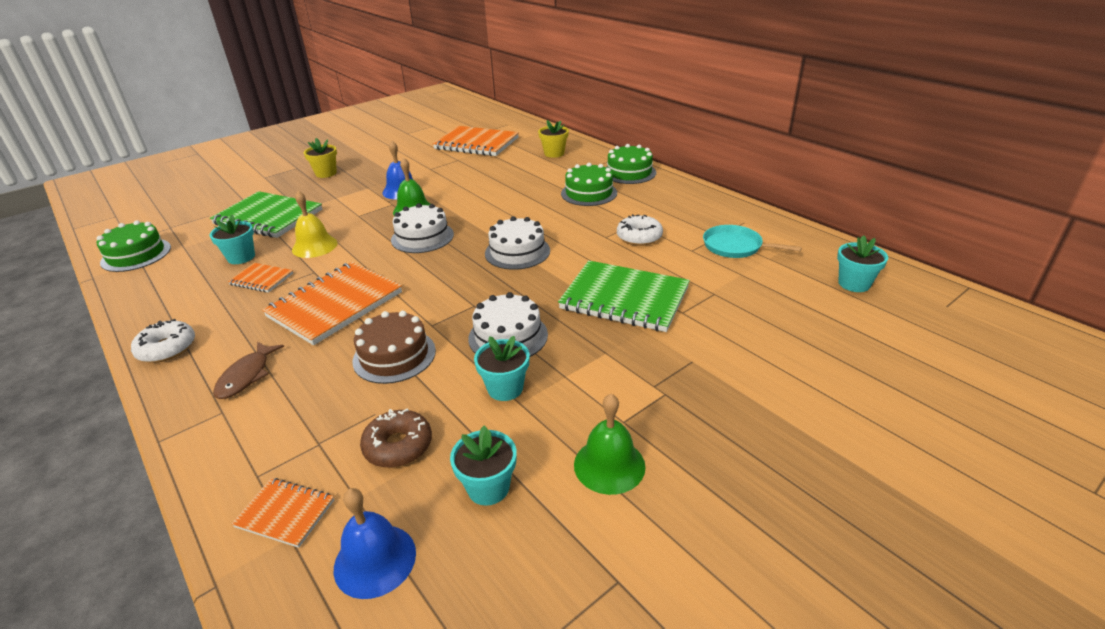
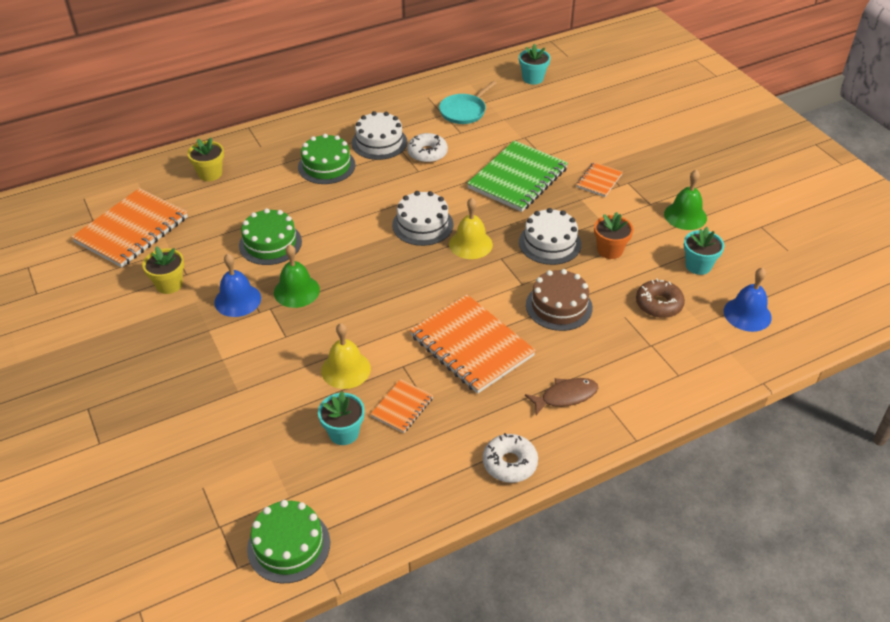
camera: 80 degrees left, 10 degrees up
(246, 376) = (565, 396): brown fish -> brown fish turned 45 degrees counterclockwise
(268, 217) = (246, 421): green notebook -> none
(285, 513) = (712, 356): orange notebook -> orange notebook (599, 181)
(326, 173) = (133, 374): yellow flower pot -> yellow flower pot (169, 284)
(422, 237) = (364, 285): white cake -> white cake (379, 142)
(493, 283) = (470, 244): none -> yellow bell
(505, 388) = (610, 250): turquoise flower pot -> orange flower pot
(629, 172) = (295, 133): green cake -> green cake (270, 243)

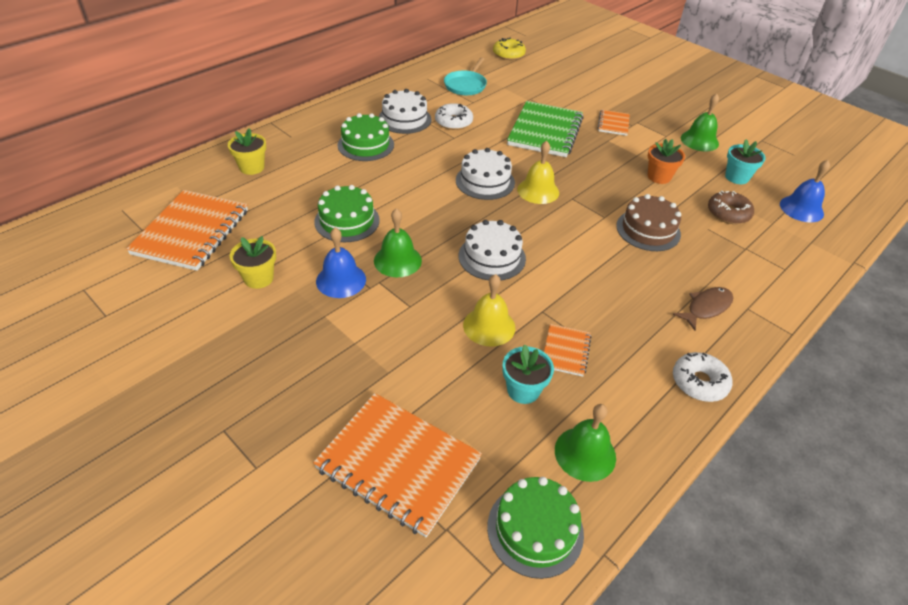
camera: 20 degrees left, 0 degrees up
(366, 498) = (585, 453): none -> green bell
(471, 346) = (594, 279): orange notebook -> orange notebook (398, 464)
(533, 78) = (508, 54): turquoise flower pot -> yellow donut
(550, 243) = (606, 179): white cake -> white cake (492, 257)

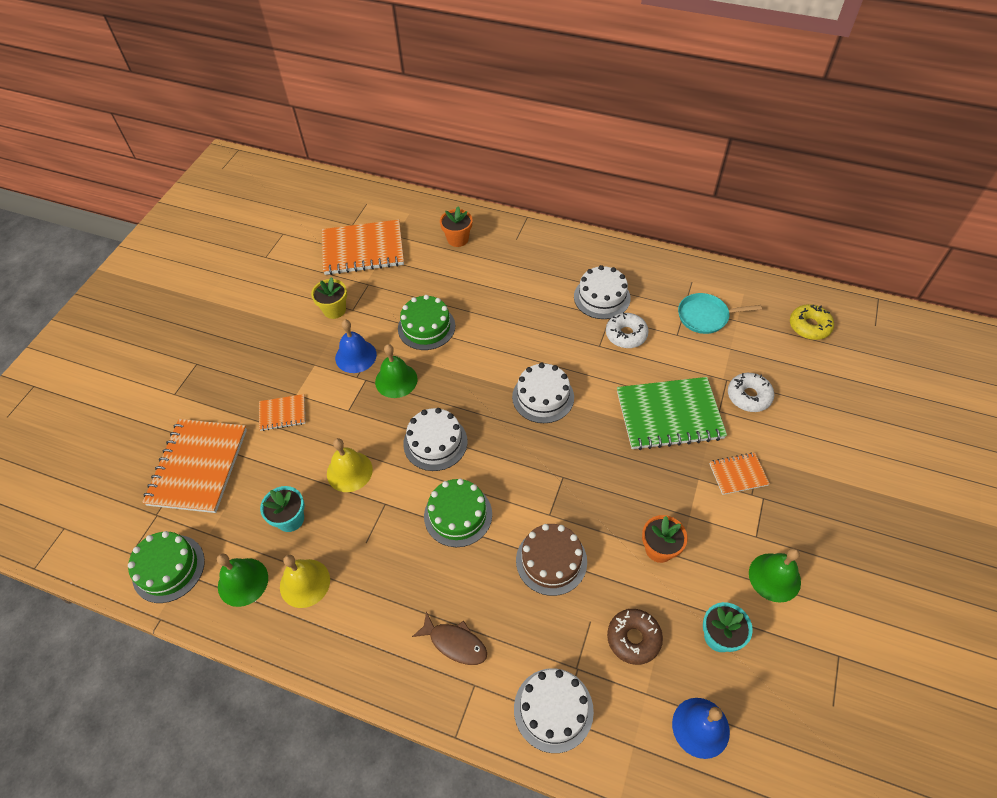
camera: 70 degrees right, 10 degrees up
(252, 167) = (458, 239): yellow flower pot -> orange flower pot
(366, 145) = (539, 290): green cake -> green cake (458, 515)
(538, 191) = (556, 444): yellow bell -> yellow bell (305, 583)
(566, 351) = (344, 536): orange notebook -> orange notebook (282, 413)
(699, 382) = (350, 654): white donut -> white donut (749, 396)
(777, 271) = (553, 709): none -> white cake

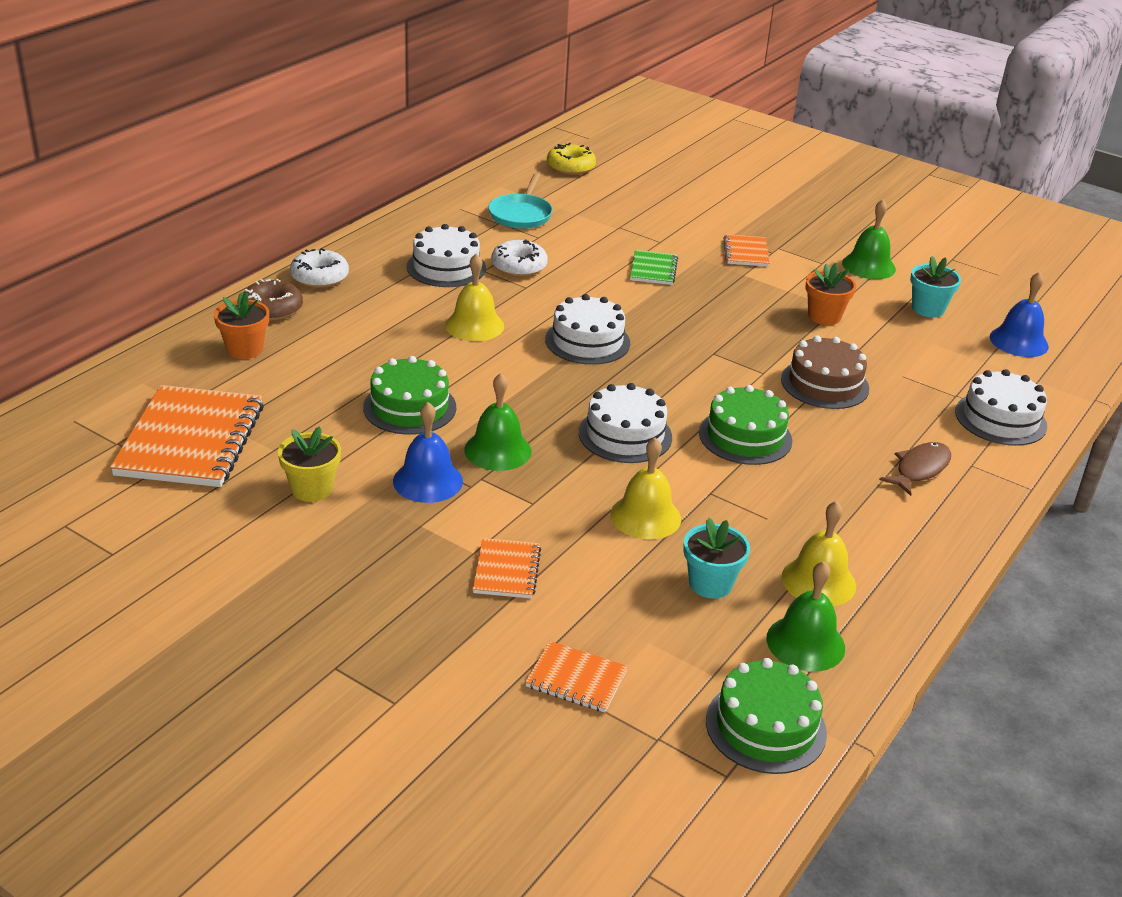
camera: 80 degrees left, 20 degrees down
(198, 467) = (576, 679): orange notebook -> orange notebook, size x0.49
(534, 332) = (474, 325): none -> yellow bell
(633, 638) = (925, 355): brown donut -> brown donut (272, 309)
(669, 415) = (653, 269): green notebook -> green notebook, size x0.49
(749, 396) = (648, 221): white donut -> white donut (319, 277)

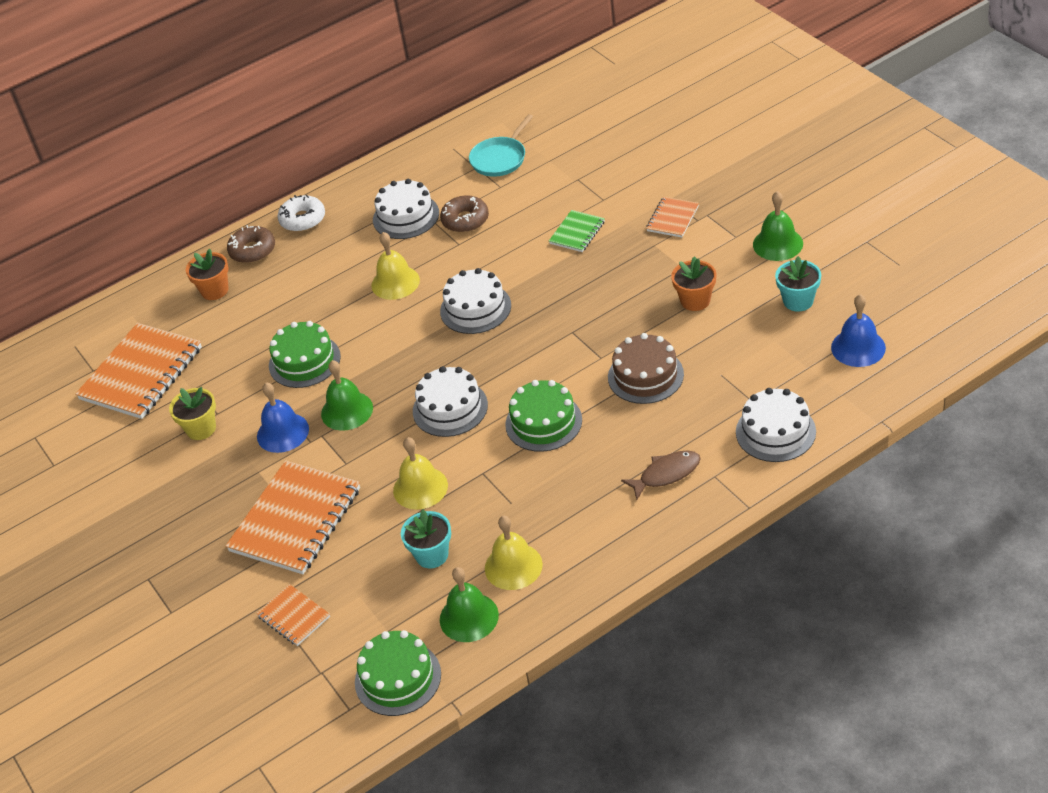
camera: 30 degrees right, 10 degrees up
(507, 570) = (296, 520): orange notebook -> orange notebook, size x2.04
(519, 266) = (465, 220): white donut -> brown donut
(570, 167) = (576, 101): yellow donut -> none

